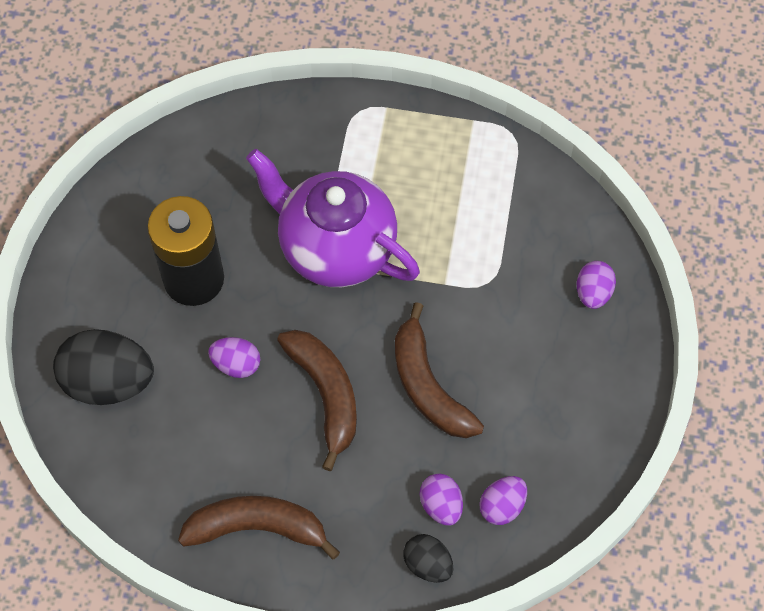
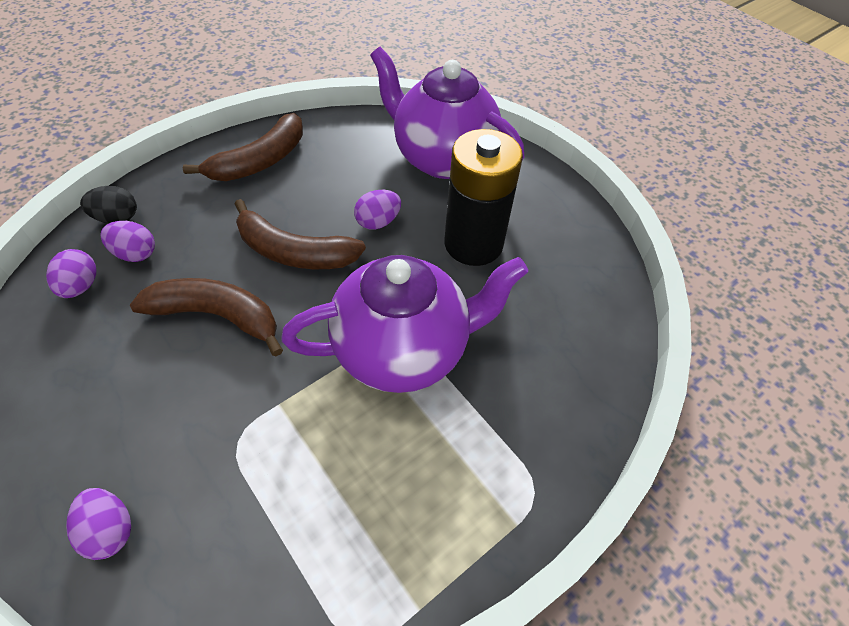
camera: 130 degrees right, 10 degrees down
(108, 381) = (442, 158): black egg -> purple teapot

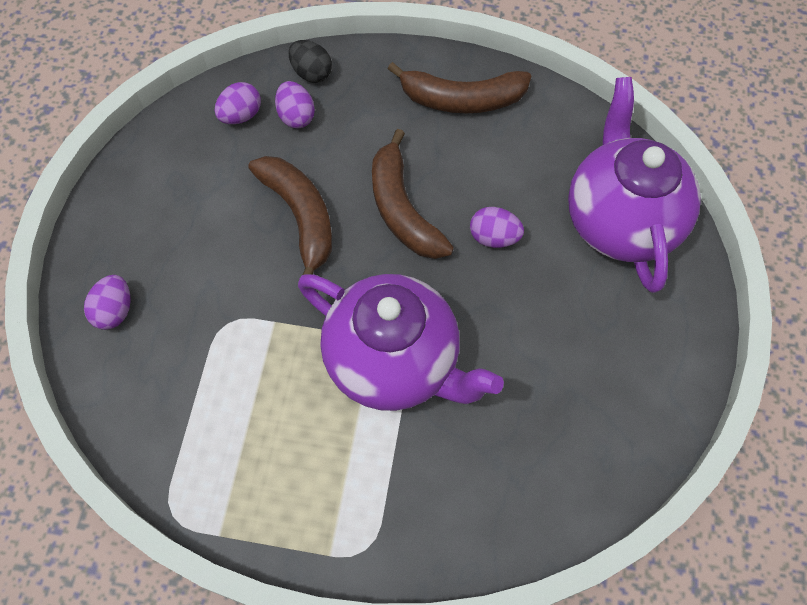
camera: 50 degrees right, 10 degrees up
(473, 244) = (549, 326): black battery -> none

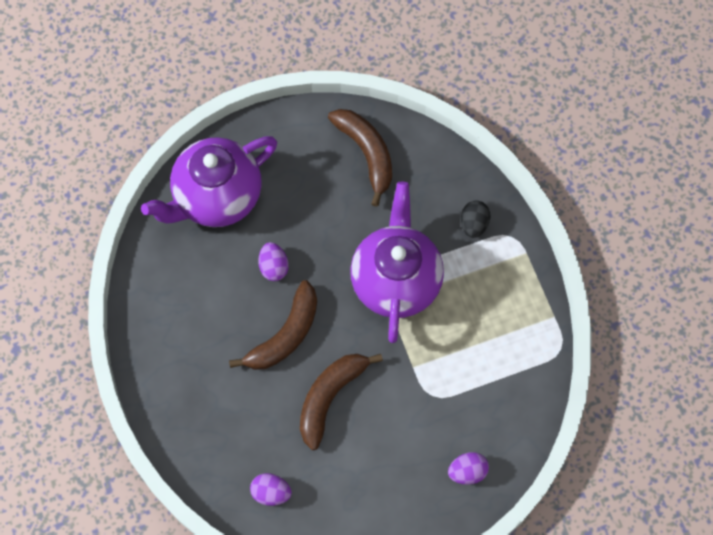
camera: 120 degrees left, 5 degrees up
(296, 116) = (249, 452): purple egg -> none
(311, 73) = (204, 465): black egg -> black egg (473, 224)
(462, 99) = (170, 344): brown banana -> brown banana (366, 154)

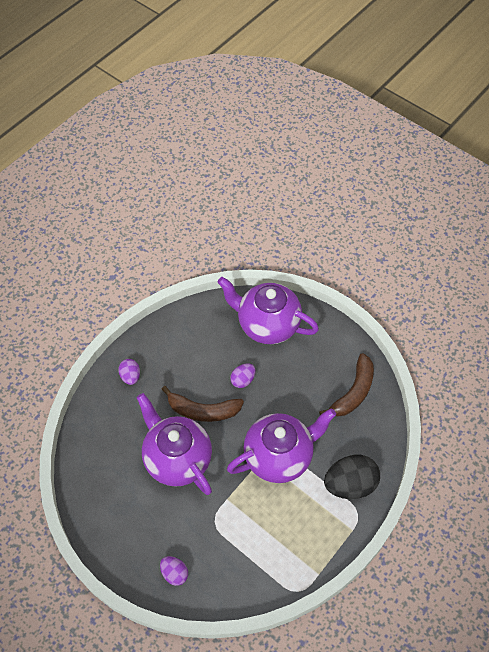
camera: 60 degrees right, 10 degrees down
(271, 492) = (97, 457): purple egg -> purple egg (130, 376)
(330, 397) = (177, 458): brown banana -> purple teapot
(473, 224) = (350, 484): black egg -> black egg, size x1.88

